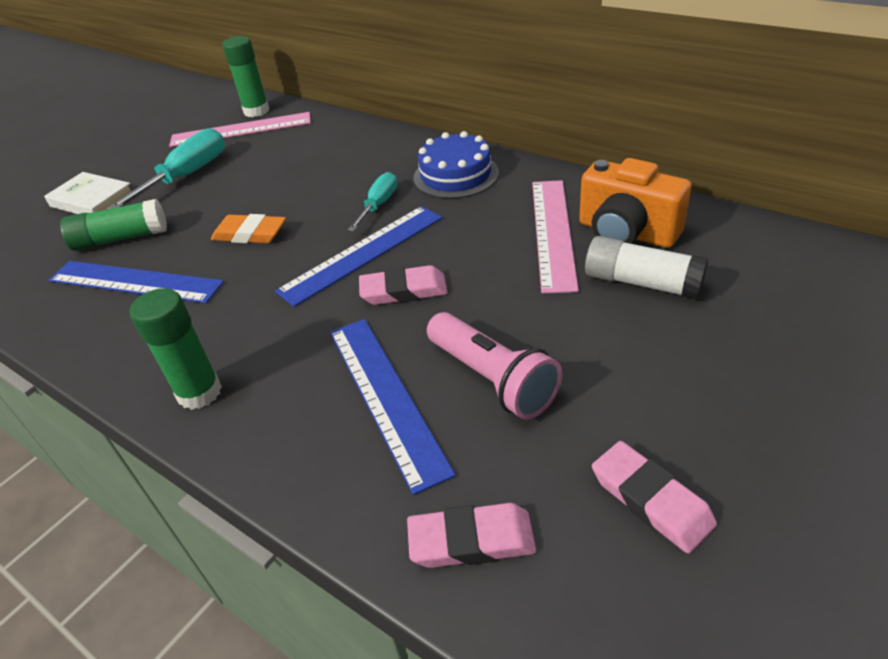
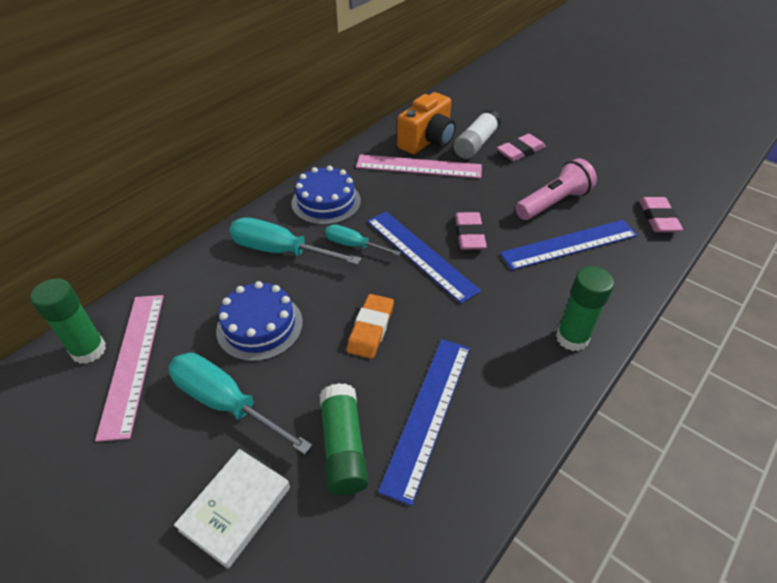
camera: 90 degrees left, 5 degrees up
(266, 173) = (259, 326): none -> blue cake
(368, 164) = (281, 251): none -> turquoise screwdriver
(651, 500) = (624, 166): pink eraser -> pink eraser (520, 151)

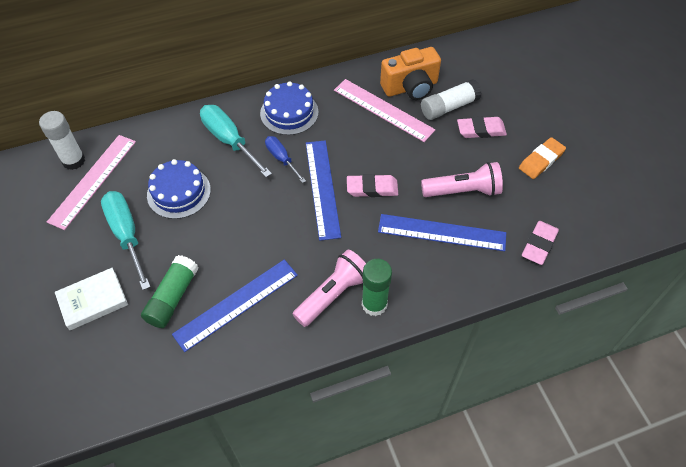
camera: 30 degrees right, 10 degrees up
(89, 350) = (73, 161): green glue stick -> white glue stick
(354, 245) = (282, 159): turquoise screwdriver -> blue screwdriver
(371, 329) = (245, 229): orange eraser -> orange eraser (541, 160)
(469, 234) = (372, 188): pink eraser -> pink eraser turned 60 degrees clockwise
(523, 349) = (333, 294): none -> pink flashlight

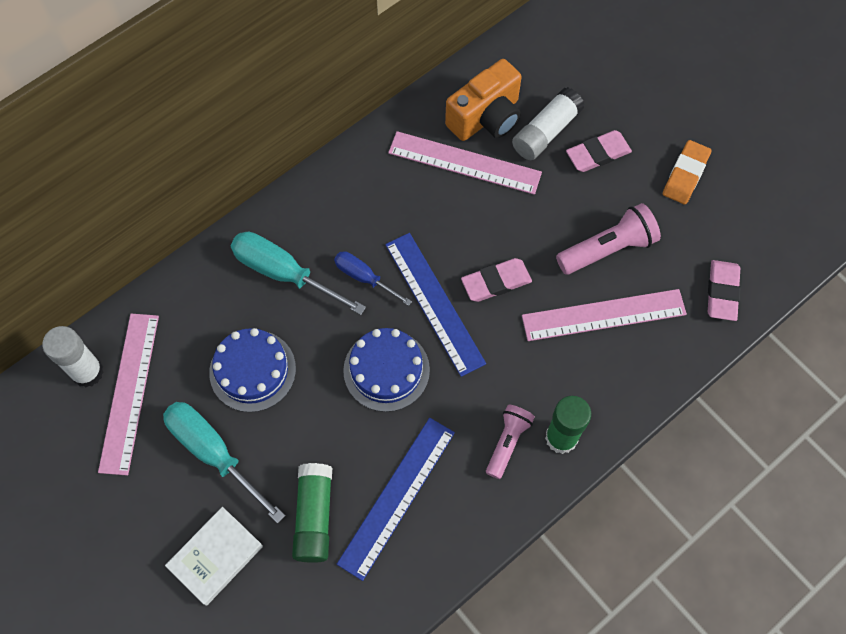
camera: 20 degrees left, 10 degrees up
(289, 112) = (344, 206): blue cake -> blue cake (386, 370)
(333, 294) = (507, 442): pink flashlight -> pink flashlight, size x0.66
(441, 233) = (604, 315): blue ruler -> pink ruler

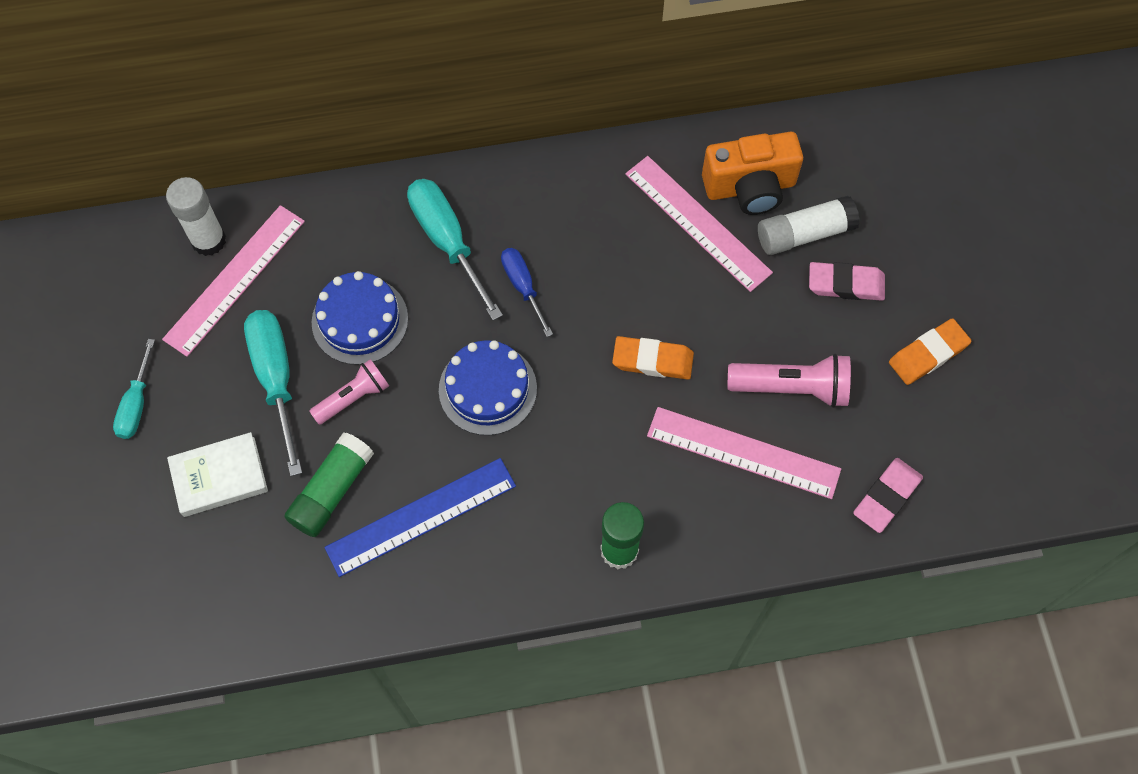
camera: 30 degrees right, 0 degrees up
(109, 536) = (136, 404): none -> turquoise screwdriver
(434, 303) = (576, 348): blue ruler -> none
(496, 282) = (652, 360): pink eraser -> orange eraser
(507, 442) = (562, 525): pink flashlight -> pink flashlight (353, 397)

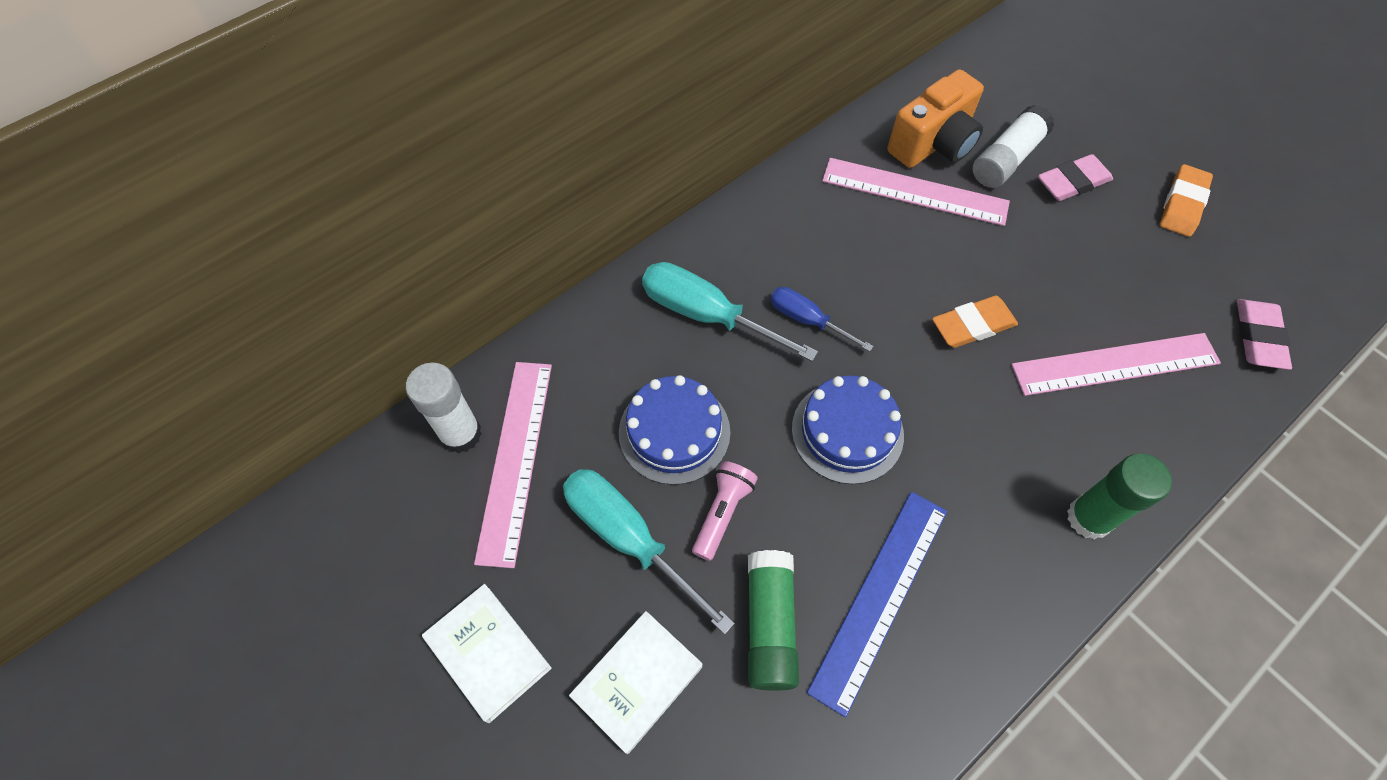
camera: 30 degrees left, 5 degrees down
(136, 404) = (488, 653): turquoise screwdriver -> white book
(792, 388) = (1105, 287): pink flashlight -> none

